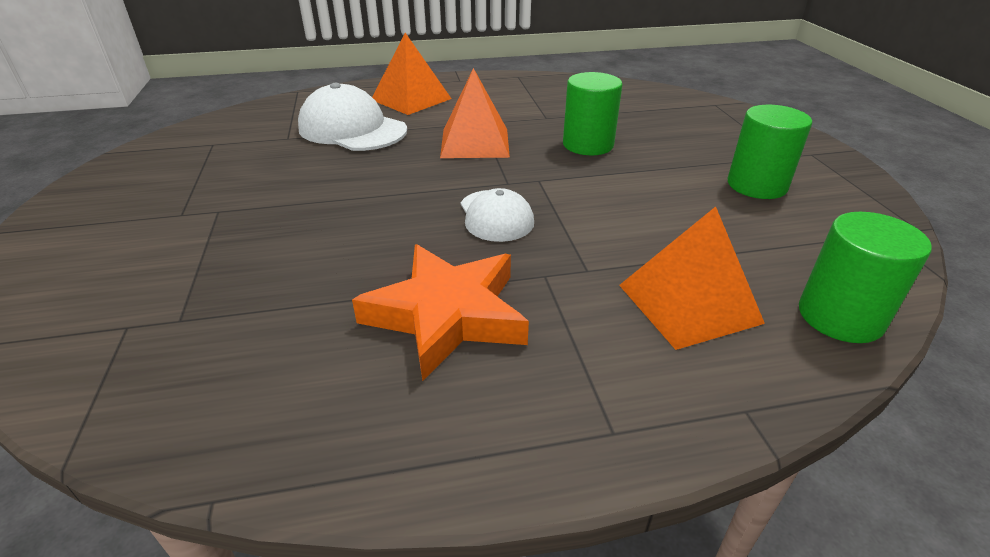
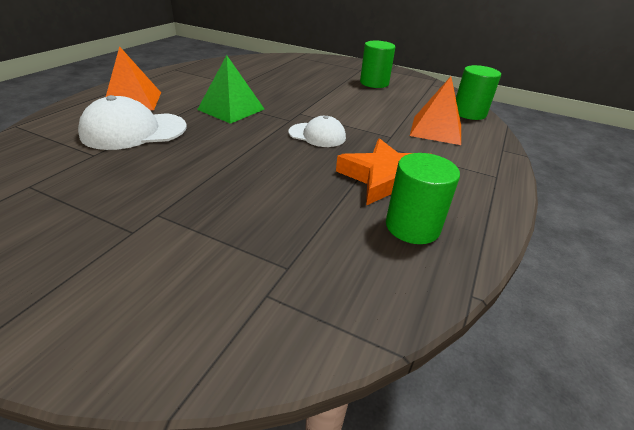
camera: 55 degrees left, 0 degrees up
(475, 143) = (231, 109): orange pyramid -> green pyramid
(588, 145) = (286, 90): green cylinder -> green cylinder (412, 226)

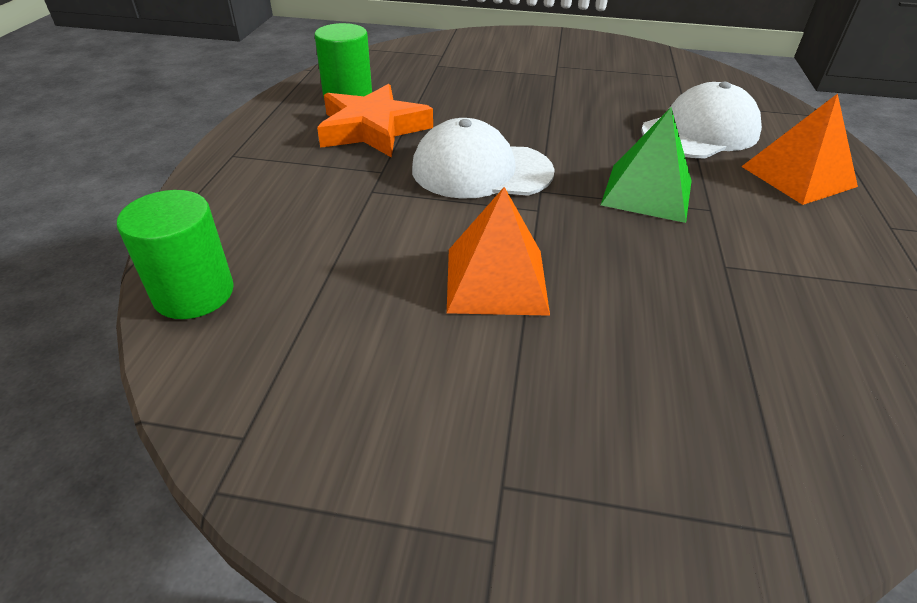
camera: 165 degrees right, 5 degrees up
(317, 135) = (481, 170): white cap -> white cap, size x1.62
(374, 83) = (431, 380): green cylinder -> none
(436, 130) = (290, 221): orange pyramid -> orange pyramid (496, 280)

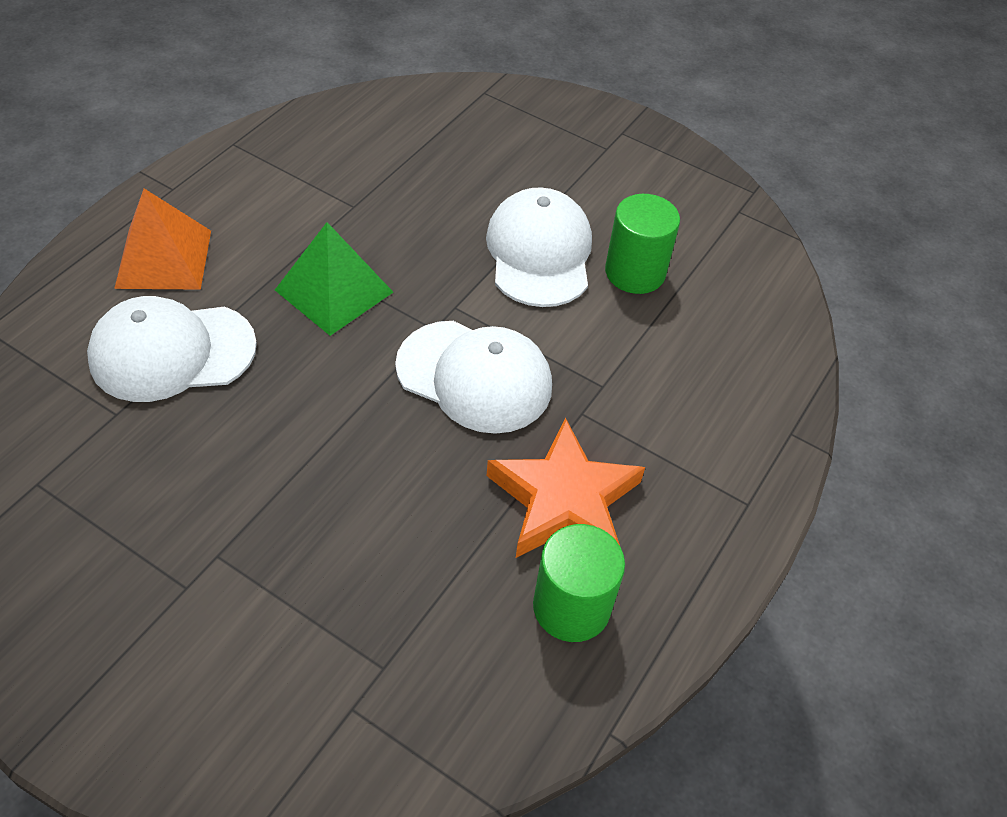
camera: 160 degrees left, 10 degrees up
(194, 293) = (776, 318): green cylinder -> green cylinder (635, 272)
(496, 280) = (539, 253): orange pyramid -> white cap

